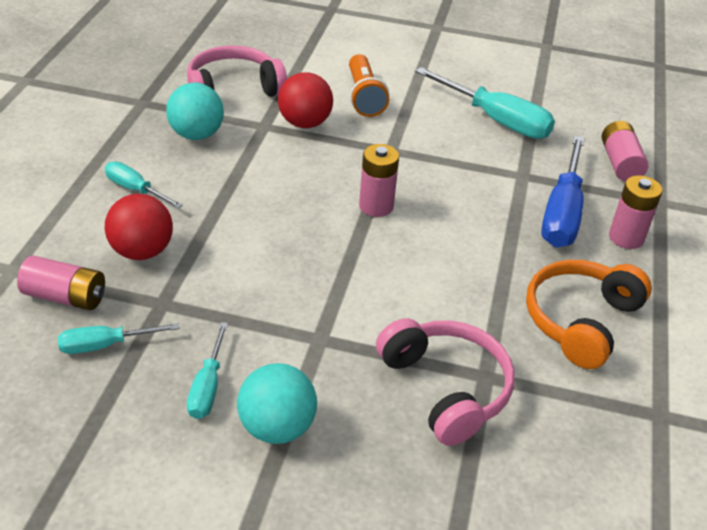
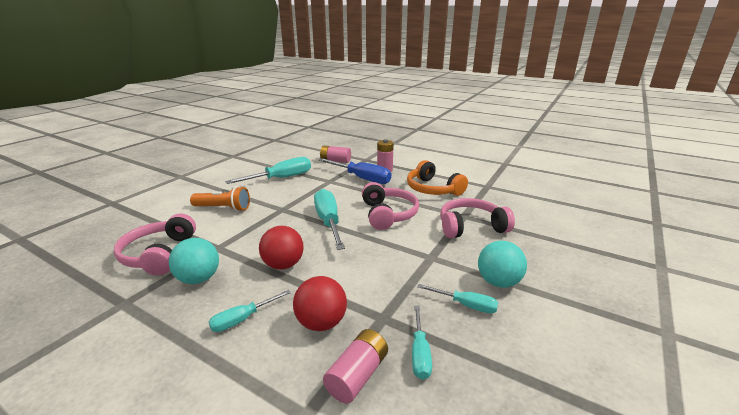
camera: 70 degrees left, 15 degrees down
(305, 123) = (230, 232): red ball -> red ball (283, 265)
(376, 206) = (328, 222): pink battery -> turquoise screwdriver
(436, 269) = (388, 214): none -> pink headphones

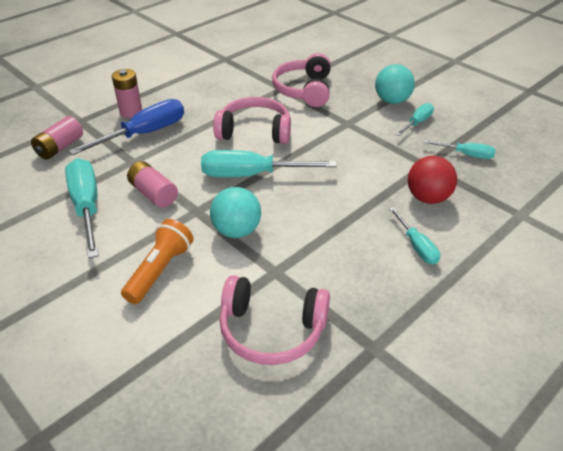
camera: 75 degrees left, 15 degrees up
(199, 279) = (341, 284): turquoise ball -> turquoise ball (237, 231)
(283, 265) = (332, 216): red ball -> none
(357, 375) = (485, 186): pink battery -> pink battery (153, 194)
(433, 189) = (211, 91): orange headphones -> none

